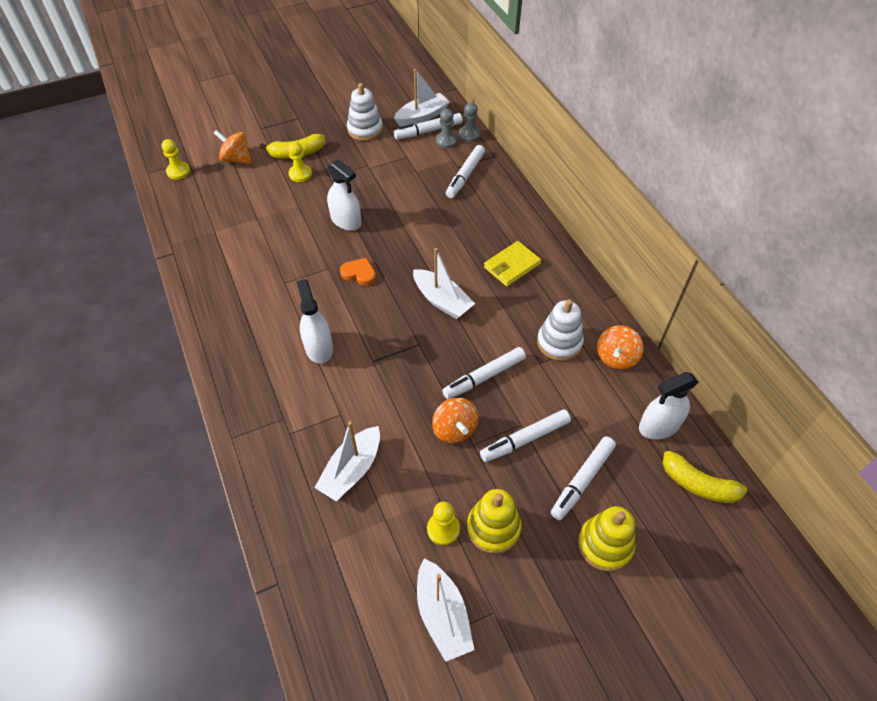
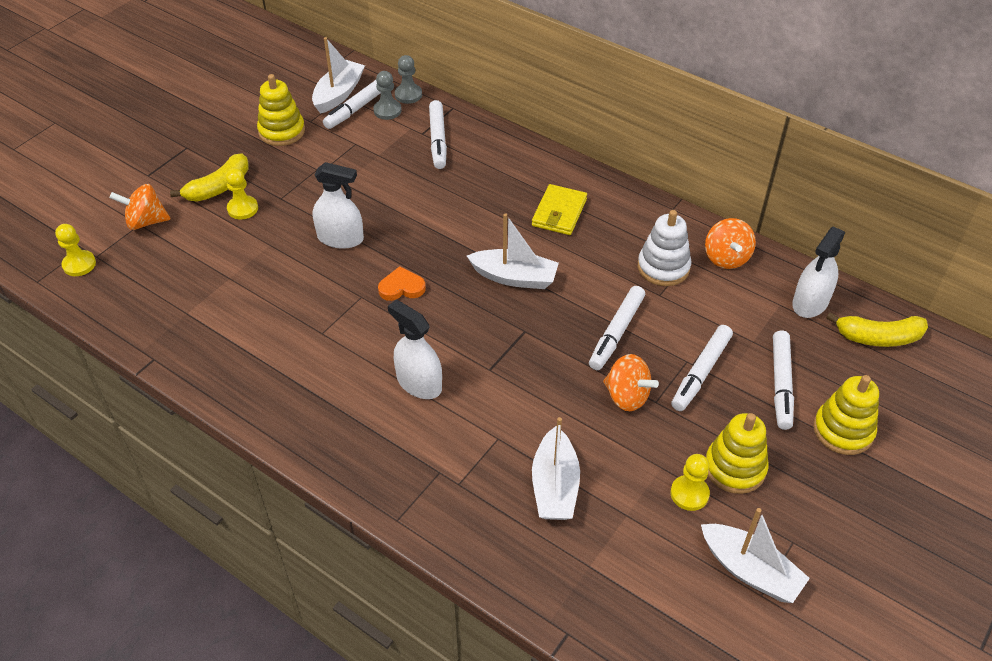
camera: 30 degrees left, 5 degrees down
(365, 129) = (282, 131): white stacking toy -> yellow stacking toy

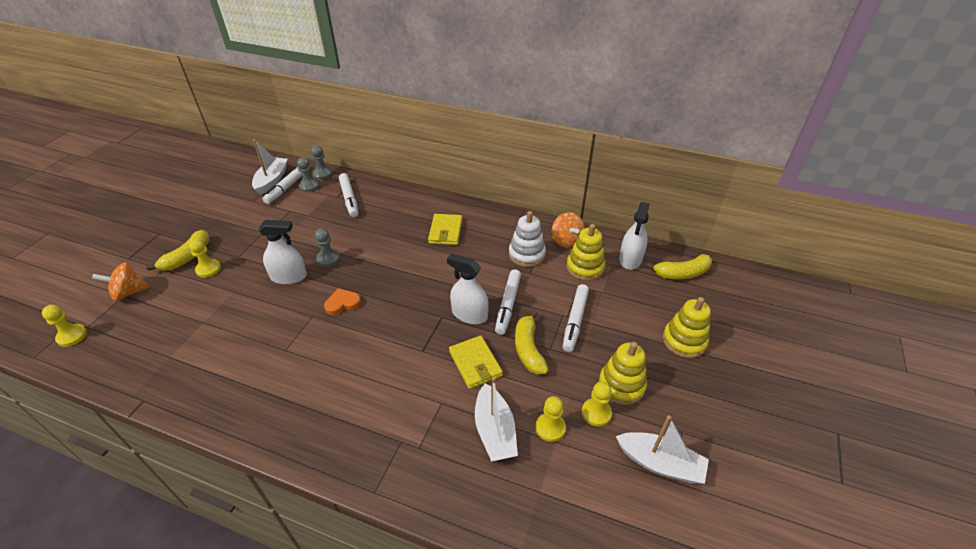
camera: 15 degrees left, 5 degrees down
(282, 131) = (232, 211): yellow stacking toy -> yellow stacking toy (585, 267)
(394, 222) = (328, 258): none -> grey pawn
(419, 383) = (370, 373): white spray bottle -> white spray bottle (469, 314)
(514, 277) = (425, 280): white boat -> none
(552, 400) = (475, 364): none -> yellow wallet
(625, 498) = (550, 428): none -> yellow pawn
(627, 396) = (528, 349): orange spinning top -> yellow banana
(781, 384) = (631, 317): white marker -> none

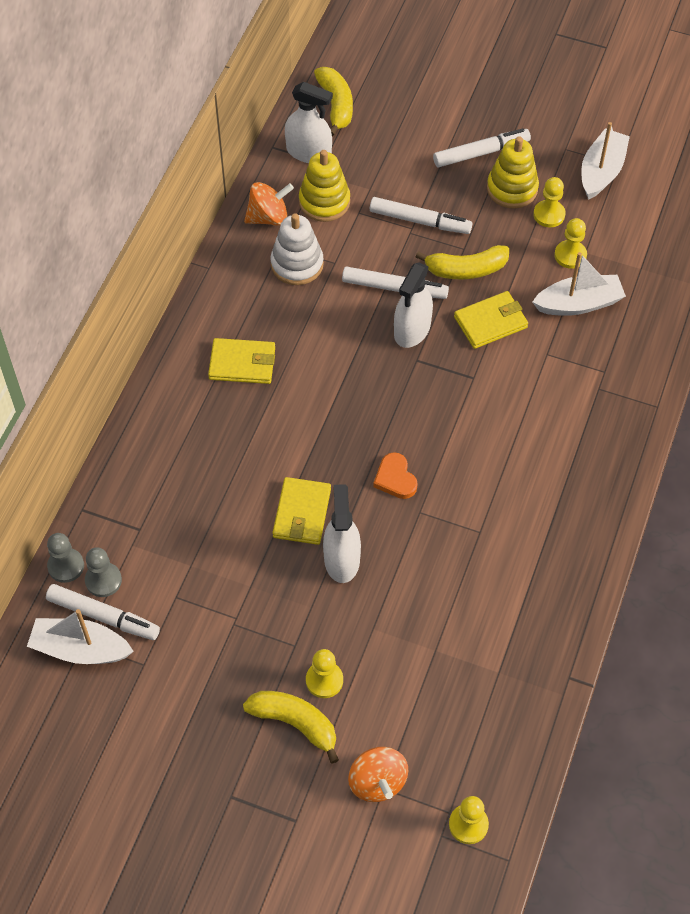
camera: 90 degrees left, 15 degrees up
(328, 258) = (302, 513): grey pawn -> yellow wallet
(349, 199) = (148, 509): white marker -> white marker (481, 153)
(684, 341) = (447, 124): yellow stacking toy -> none

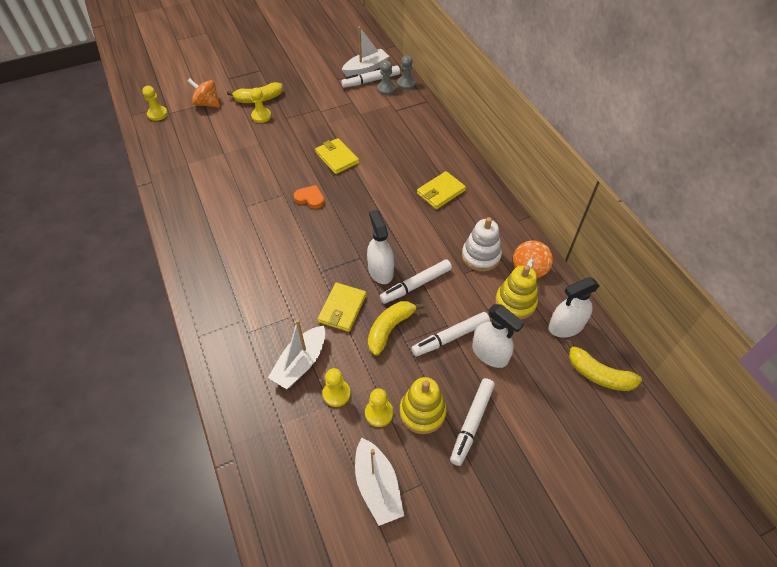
camera: 135 degrees right, 5 degrees down
(341, 559) = (299, 154): white spray bottle -> white spray bottle (490, 353)

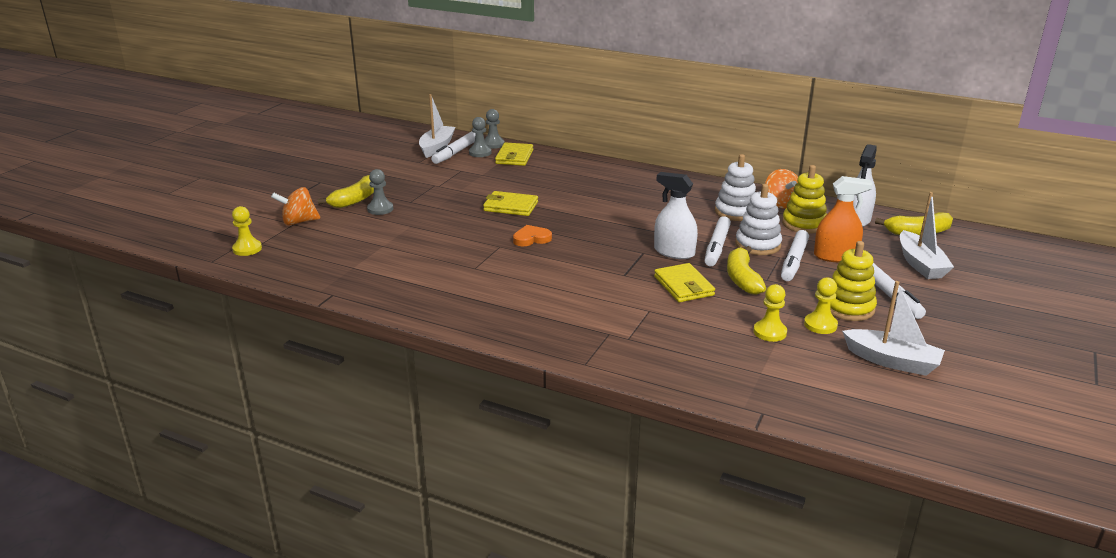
camera: 40 degrees left, 25 degrees down
(261, 116) = (380, 209): yellow pawn -> grey pawn
(301, 363) = (709, 331): white boat -> white boat (920, 264)
(440, 192) = (640, 192): yellow wallet -> yellow wallet (514, 157)
(448, 302) = (757, 245): none -> white stacking toy
(490, 353) = (835, 256): white spray bottle -> orange spray bottle

